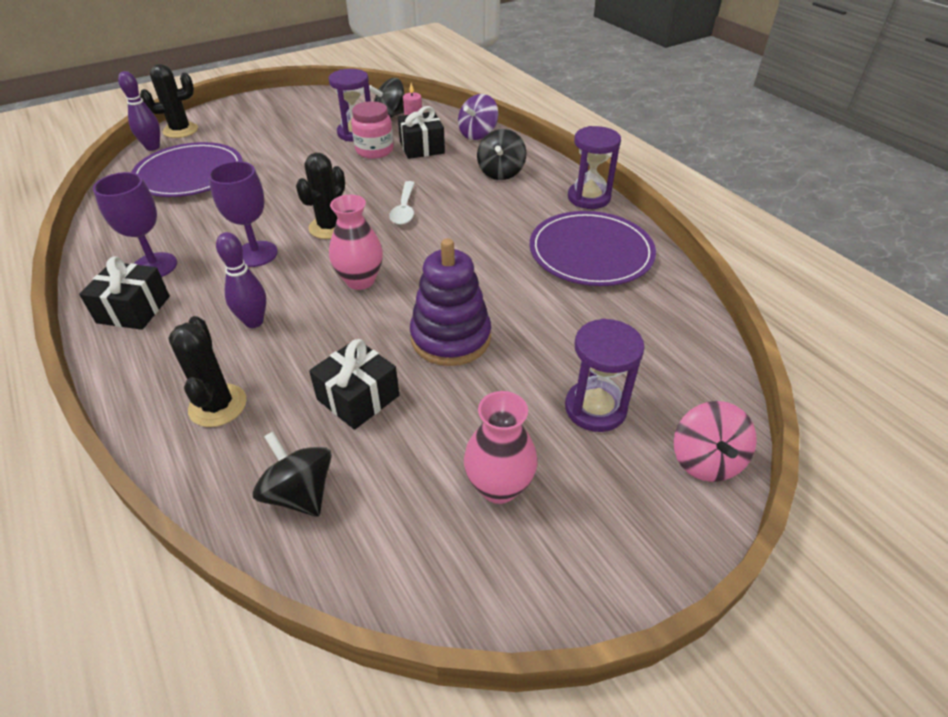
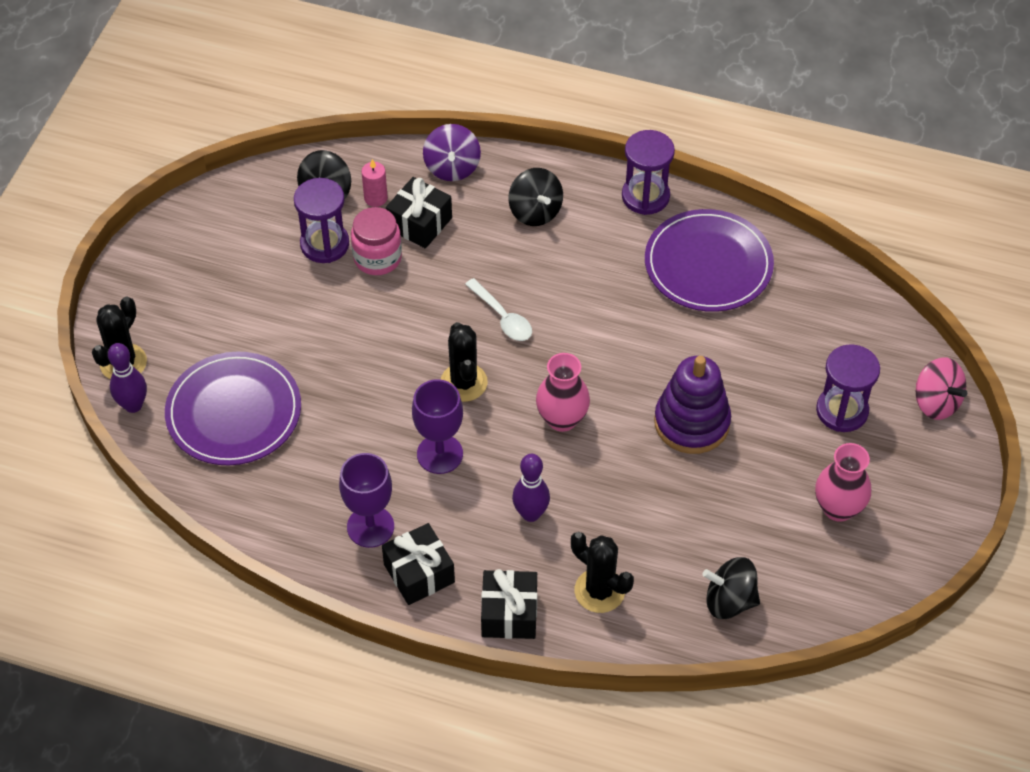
camera: 40 degrees left, 10 degrees up
(358, 397) = (685, 515): black gift -> black gift (509, 614)

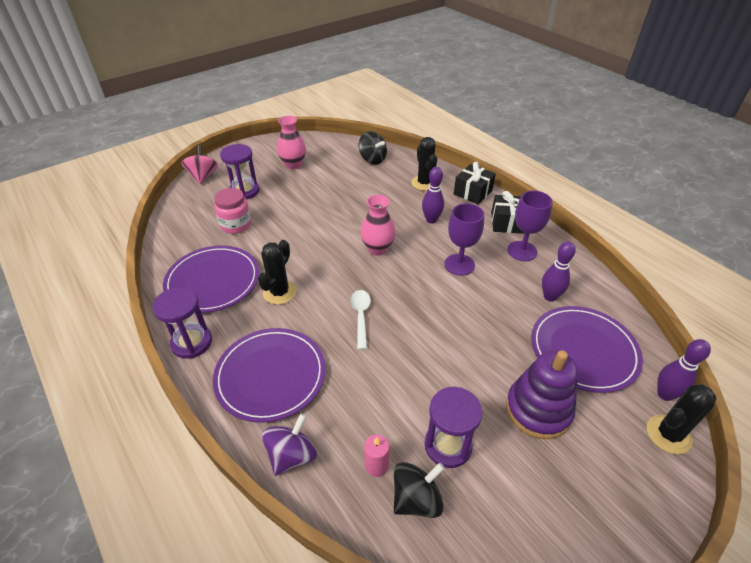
camera: 145 degrees left, 10 degrees down
(300, 467) = (550, 297): none -> purple bowling pin
(377, 258) = (413, 407): pink jar -> pink jar (236, 225)
(419, 223) = (359, 418): black gift -> none
(464, 382) = (417, 292): black cactus -> black cactus (279, 292)
(535, 211) = (270, 375): black spinning top -> purple plate
(691, 422) = (315, 218): purple stacking toy -> purple stacking toy (538, 410)

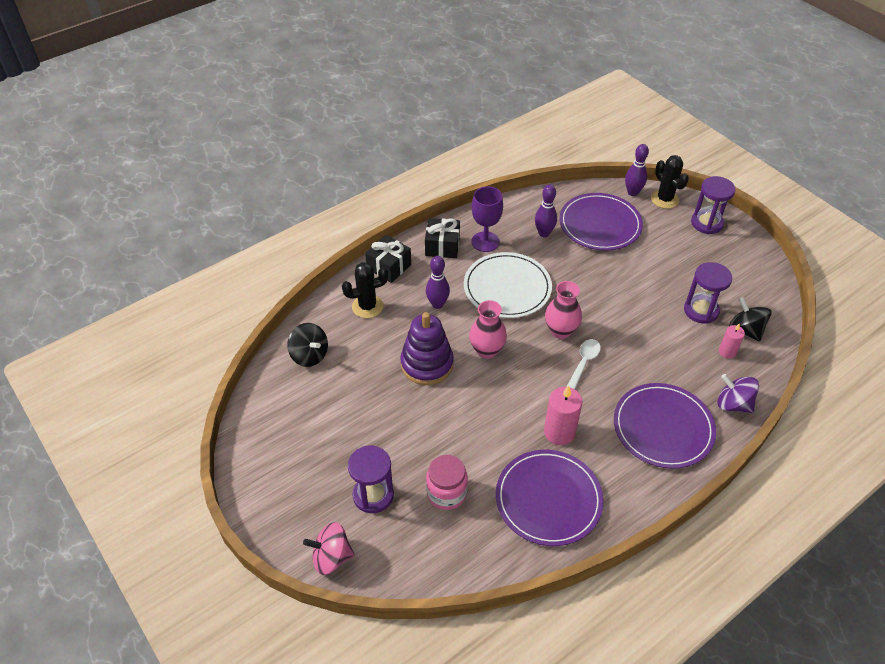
camera: 90 degrees left, 5 degrees up
(192, 342) = (637, 501): purple hourglass -> purple hourglass (706, 223)
(279, 292) = (559, 432): black cactus -> pink candle
(293, 165) = (312, 444): pink vase -> pink vase (560, 331)
(361, 316) = (583, 363): white spoon -> white spoon turned 120 degrees clockwise
(372, 159) = (309, 355): black spinning top -> black spinning top turned 90 degrees clockwise
(459, 264) = (507, 288): purple goblet -> white plate
(538, 410) = (659, 258): purple stacking toy -> purple stacking toy (427, 364)

